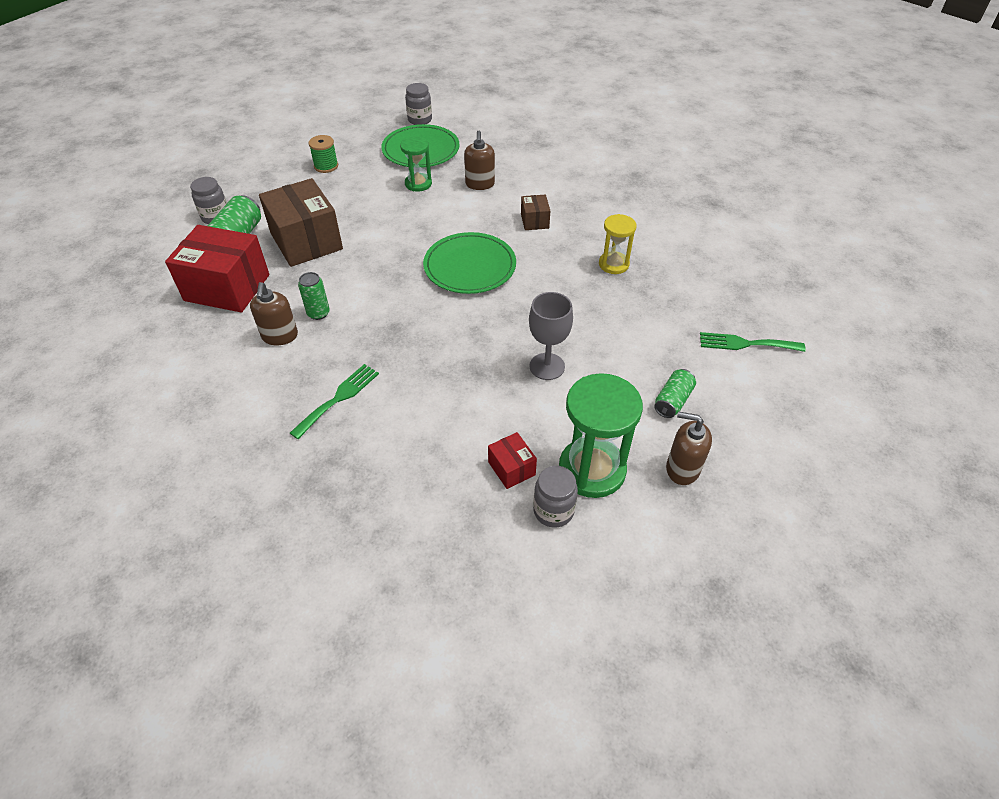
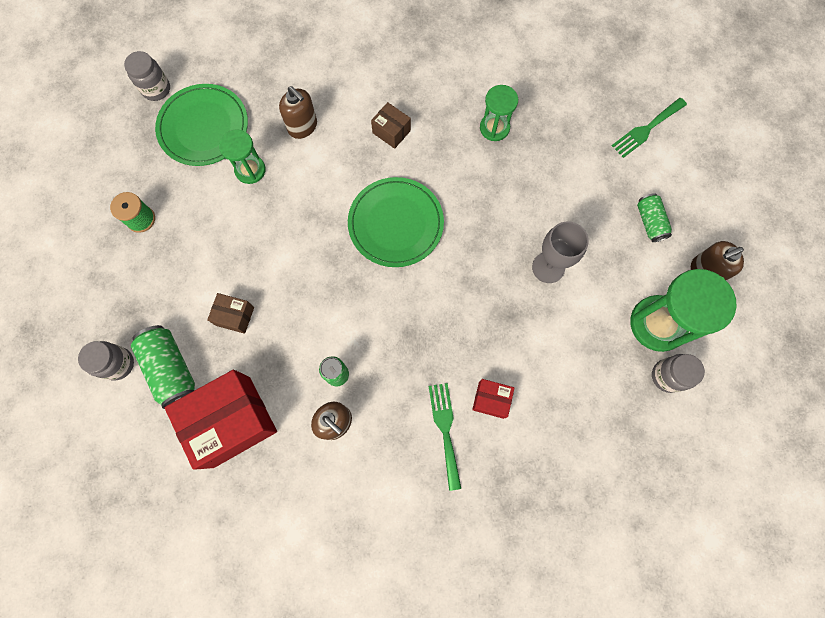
camera: 45 degrees left, 25 degrees up
(306, 241) = (235, 316): brown box -> brown box, size x0.47
(511, 468) = (613, 370): red box -> red box (491, 400)
(613, 264) = (494, 128): yellow hourglass -> green hourglass

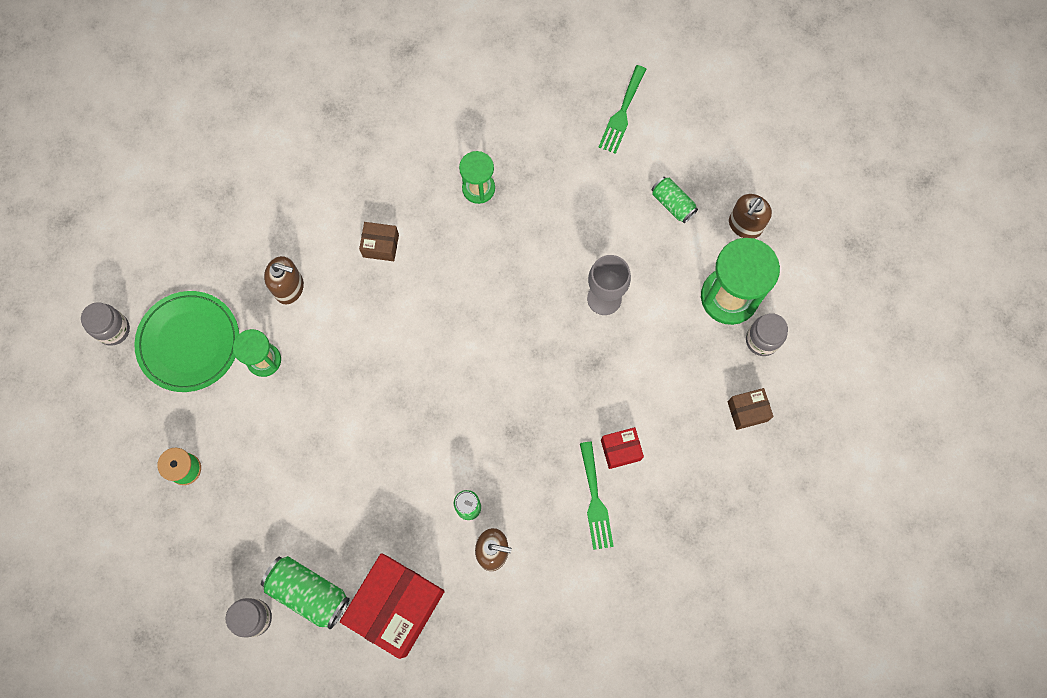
camera: 30 degrees left, 0 degrees up
(235, 316) = (338, 509): brown box -> brown box (747, 411)
(396, 224) = (439, 335): green plate -> none
(445, 430) = (595, 500): green fork -> green fork turned 150 degrees counterclockwise

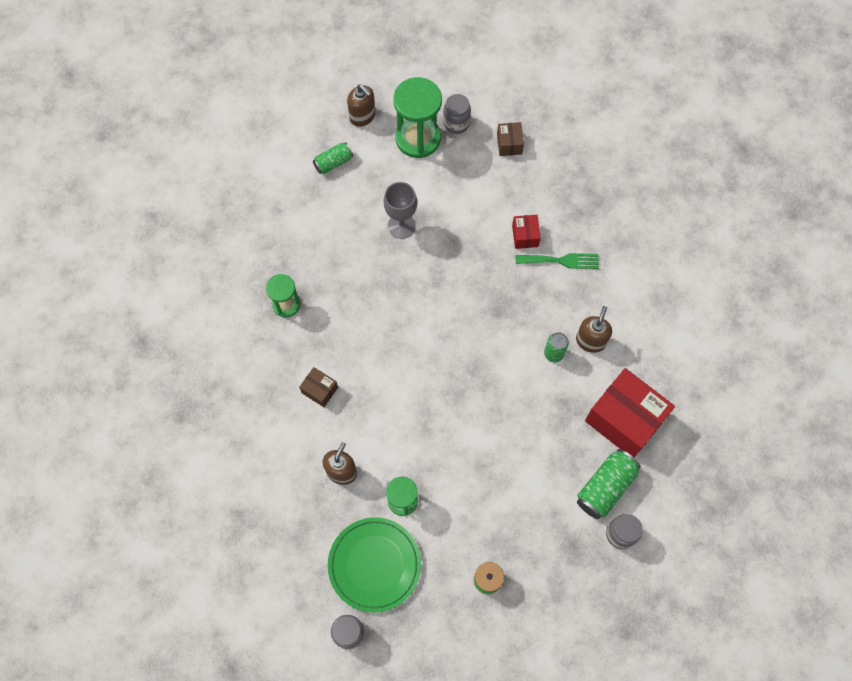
camera: 80 degrees left, 5 degrees down
(380, 246) = (319, 390): brown box -> brown box turned 75 degrees counterclockwise
(622, 113) = (246, 184): green fork -> none

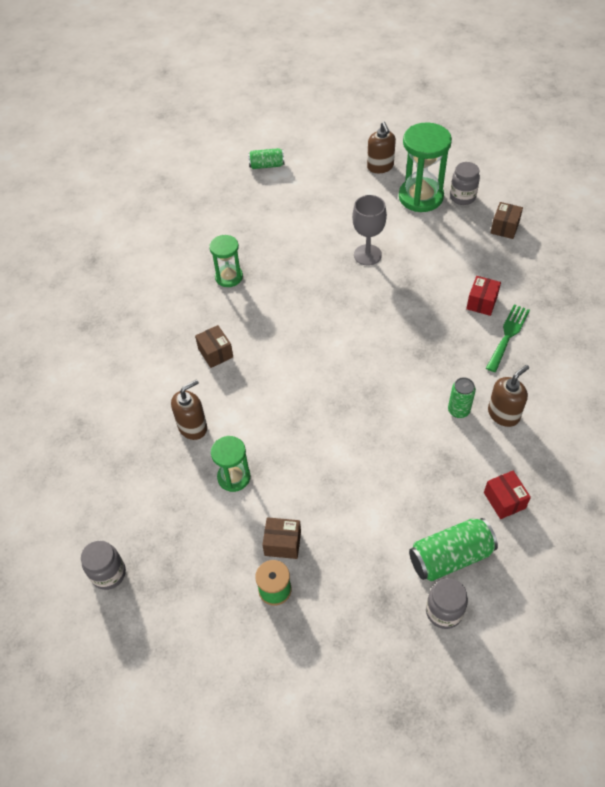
camera: 30 degrees right, 15 degrees down
(333, 163) = (335, 190): green can -> green can (266, 165)
(374, 565) = (172, 522): green plate -> none
(473, 539) = (282, 543): none -> brown box
(561, 261) = (508, 335): green fork -> green fork turned 90 degrees counterclockwise
(624, 419) = (504, 500): red box -> red box, size x0.47

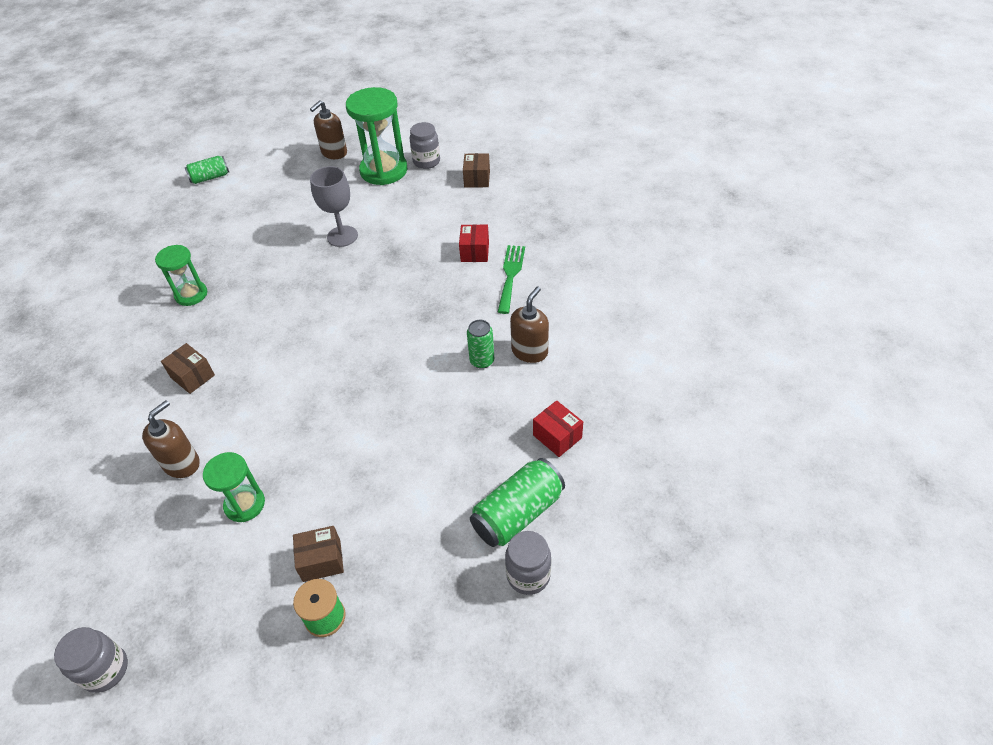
camera: 20 degrees left, 5 degrees down
(380, 167) = (334, 153): brown soap dispenser -> brown soap dispenser turned 75 degrees clockwise

